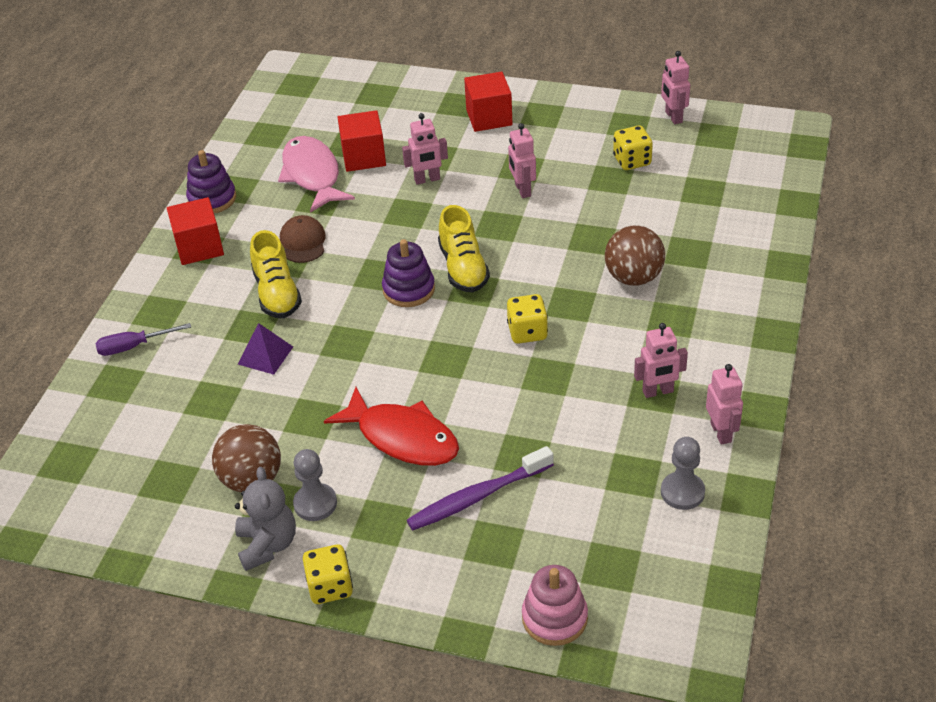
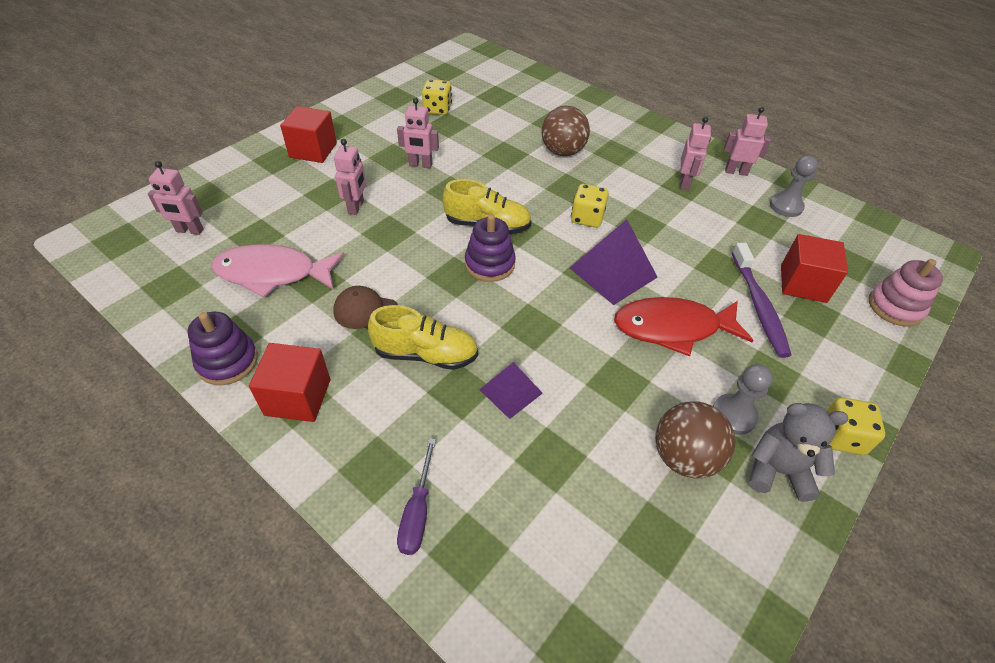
camera: 70 degrees left, 5 degrees up
(363, 157) = (284, 233): red cube -> red cube (803, 283)
(402, 437) = (673, 328): red fish -> red fish turned 150 degrees counterclockwise
(454, 375) = (613, 272): none -> purple pyramid
(673, 117) = (408, 78): pink robot -> pink robot (189, 231)

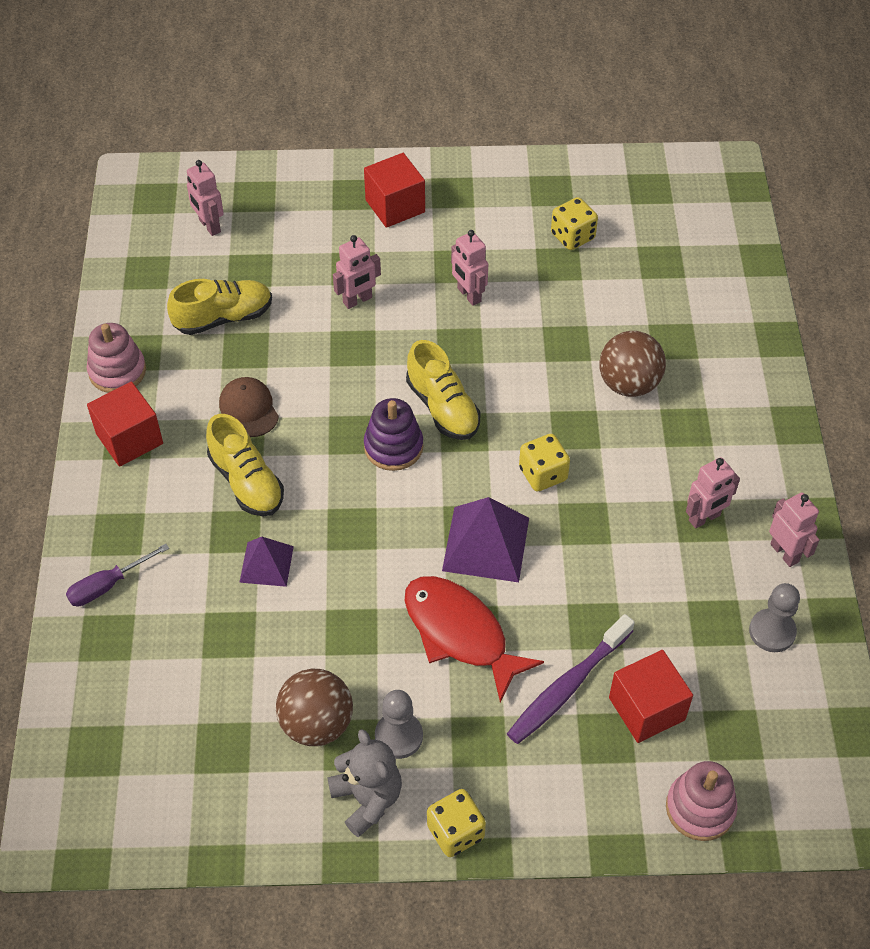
camera: 50 degrees right, 5 degrees up
(227, 361) = (117, 371): purple stacking toy -> pink stacking toy
(273, 273) = (223, 318): pink fish -> yellow shoe

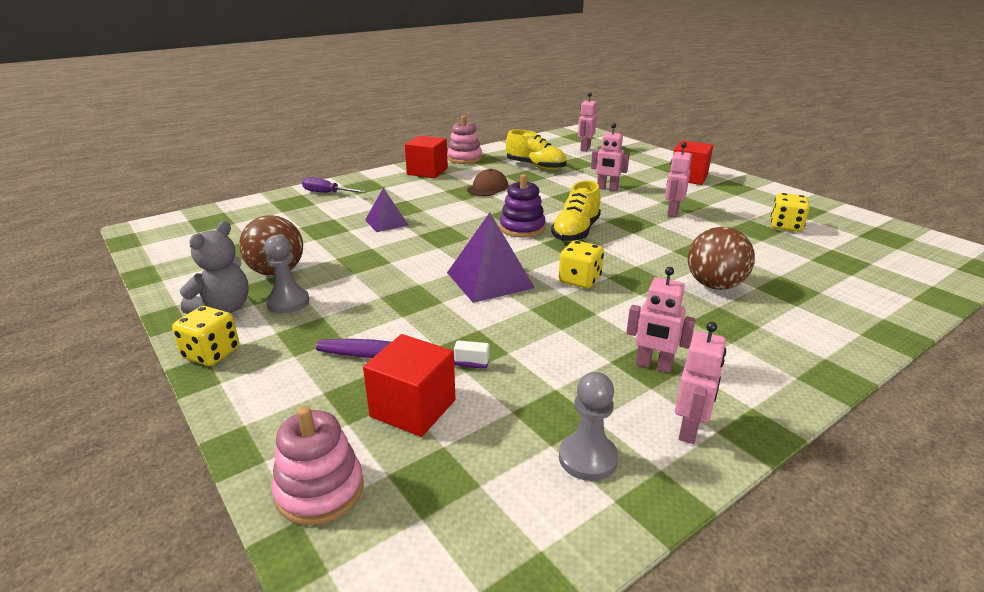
camera: 55 degrees right, 25 degrees down
(246, 482) = (437, 201): yellow shoe -> none
(460, 633) = (401, 296): red fish -> none

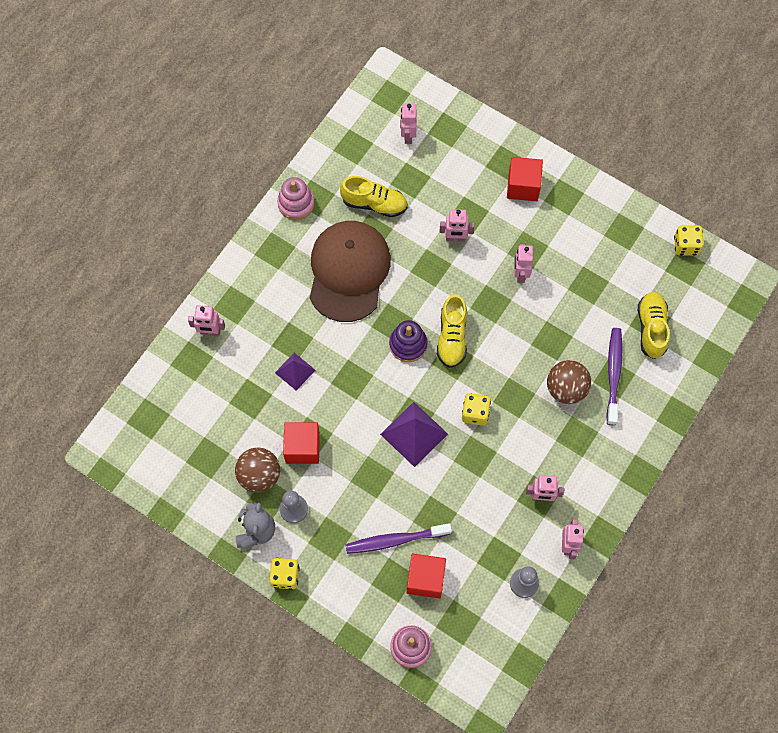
camera: 20 degrees left, 40 degrees up
(327, 193) = (210, 332): purple screwdriver -> pink robot
(427, 171) = (275, 250): red cube -> red cube (302, 447)
(487, 188) = (348, 271): brown cap -> brown cap, size x2.35
(785, 226) = (611, 272): yellow dice -> yellow dice (686, 245)
(787, 286) = (613, 374): none -> purple toothbrush
(843, 265) = (651, 328): none -> yellow shoe

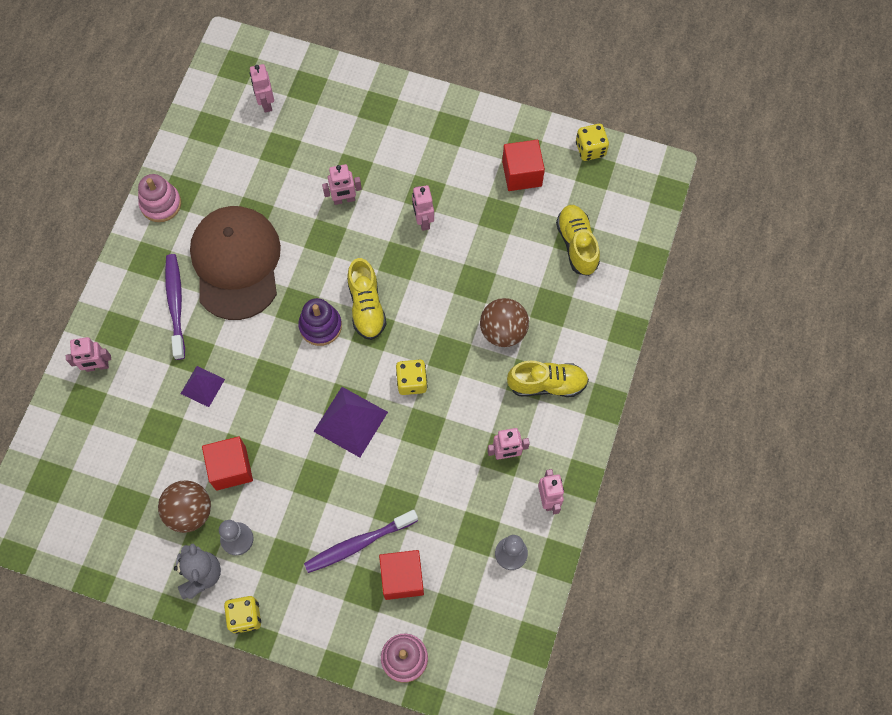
camera: 15 degrees left, 0 degrees up
(374, 203) = (247, 184): yellow shoe -> yellow shoe (547, 384)
(523, 186) = (403, 128): red cube -> red cube (522, 174)
(613, 374) = (549, 302): purple toothbrush -> purple toothbrush (176, 304)

